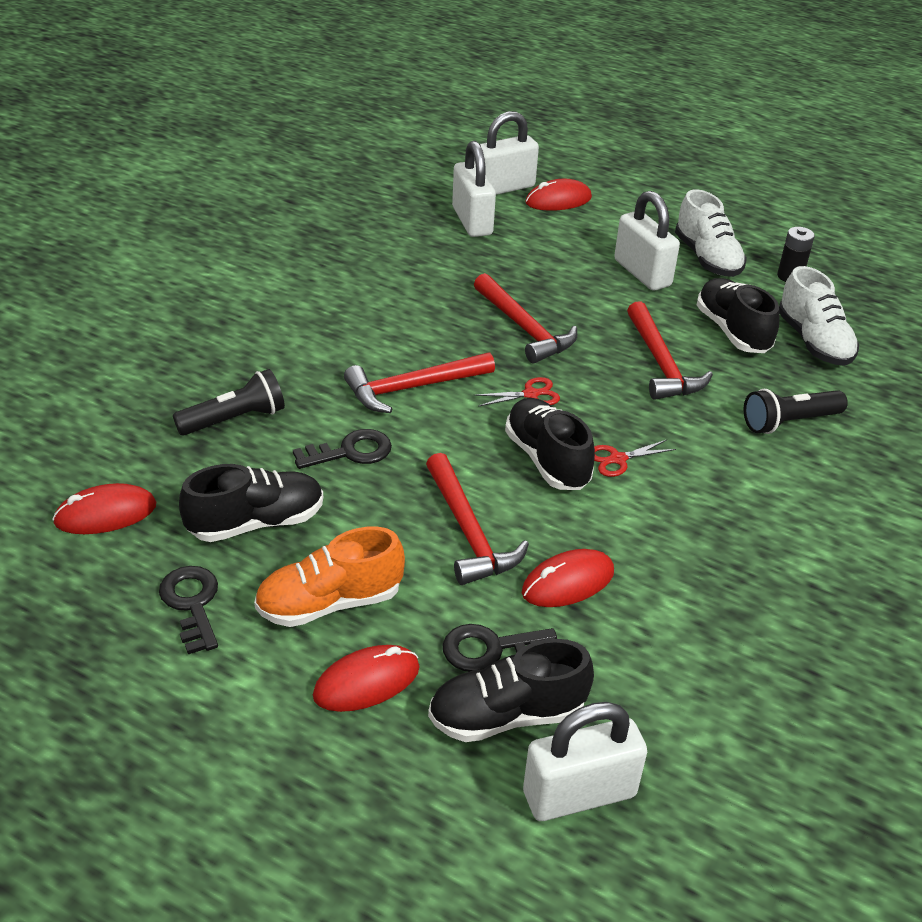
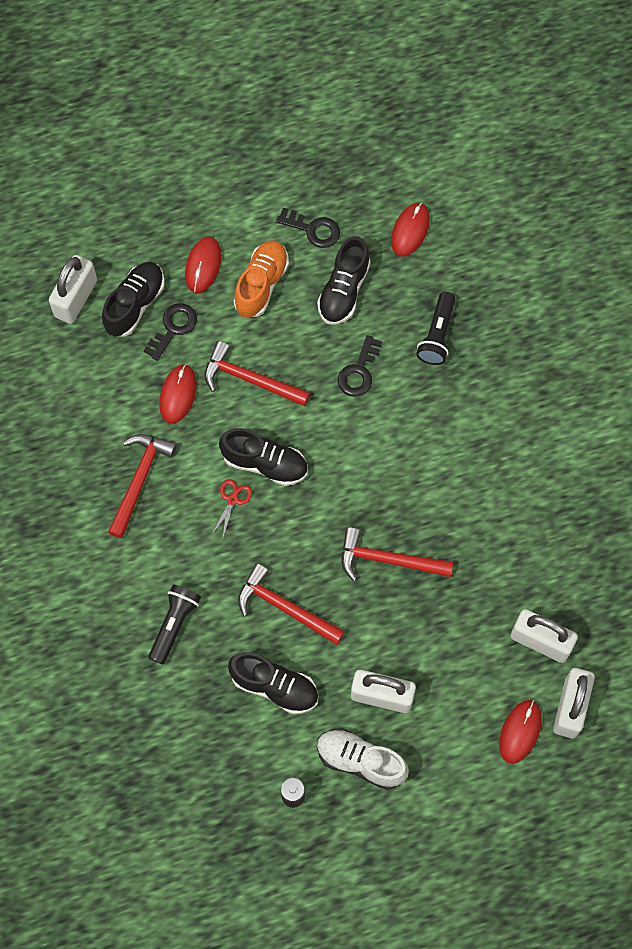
camera: 135 degrees right, 30 degrees up
(412, 388) = (385, 446): red hammer -> red hammer (139, 480)
(531, 394) = (324, 505): red scissors -> none
(813, 342) = (220, 726): white shoe -> none

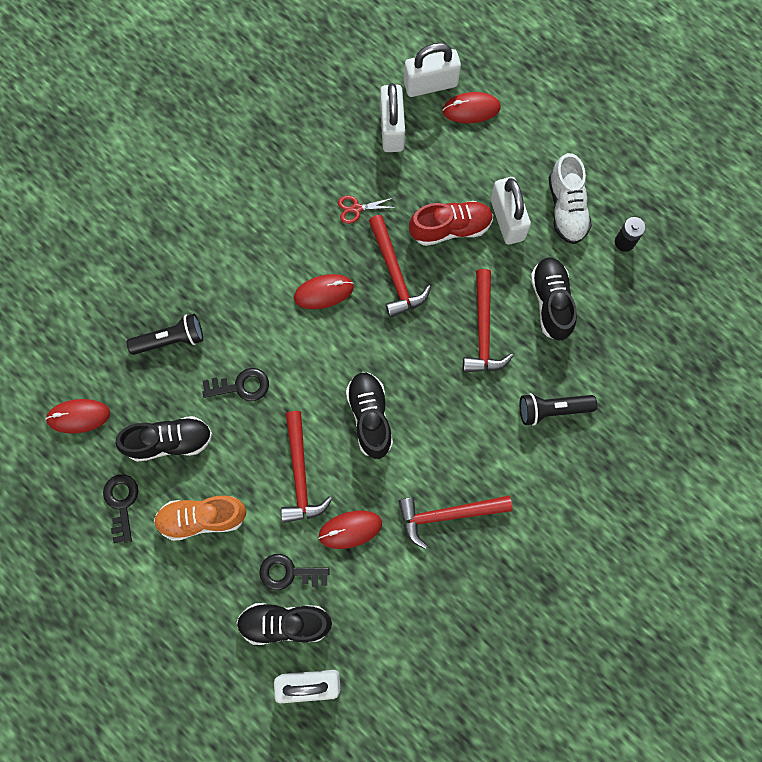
camera: 120 degrees left, 5 degrees up
(203, 265) = (211, 583): red mouse -> red mouse (323, 292)
(232, 499) = (418, 425): red scissors -> red scissors (356, 208)
(403, 637) = (450, 228): none -> red shoe

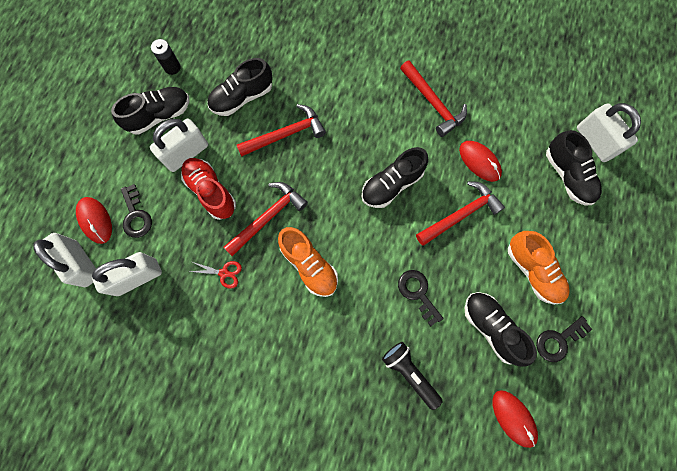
camera: 115 degrees left, 0 degrees up
(288, 573) = (533, 189): black key -> black key (136, 215)
(323, 292) = (309, 265): red mouse -> orange shoe
(356, 208) = (224, 273): red scissors -> red scissors turned 45 degrees counterclockwise
(552, 410) = (324, 67): black flashlight -> none
(566, 208) = (160, 115): white shoe -> black shoe

